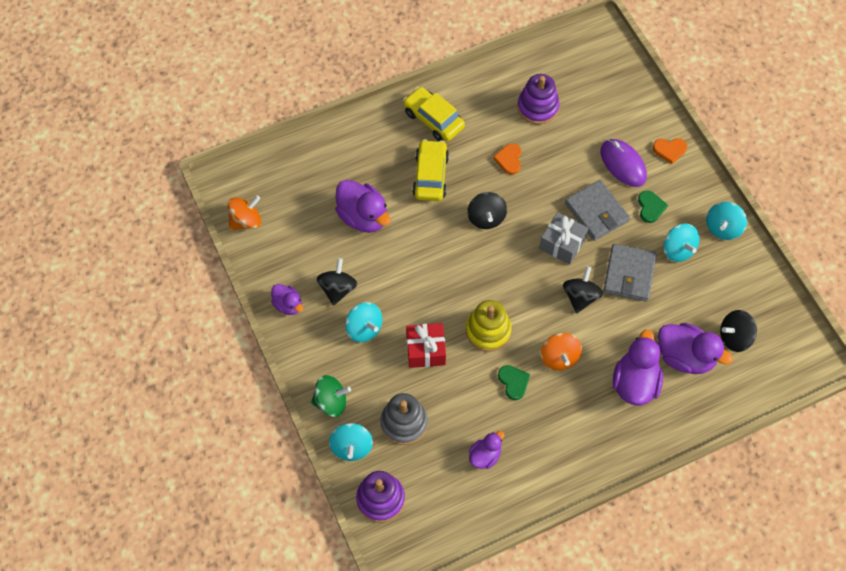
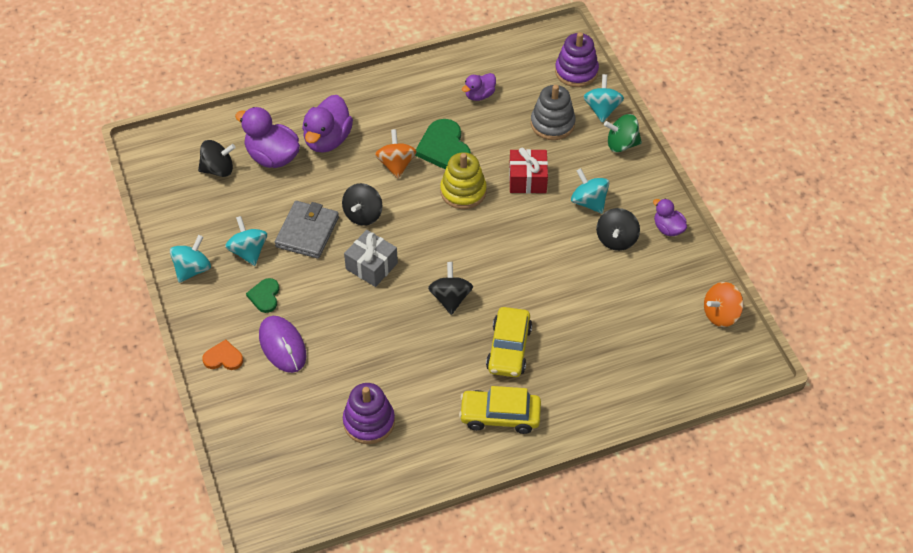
camera: 175 degrees left, 10 degrees down
(363, 217) = (588, 309): purple duck -> none
(433, 119) = (500, 416): yellow car -> yellow car turned 135 degrees clockwise
(509, 159) = (414, 361): orange heart -> none
(513, 382) = (444, 148): green heart -> green heart, size x1.77
(596, 212) = (326, 295): grey wallet -> none

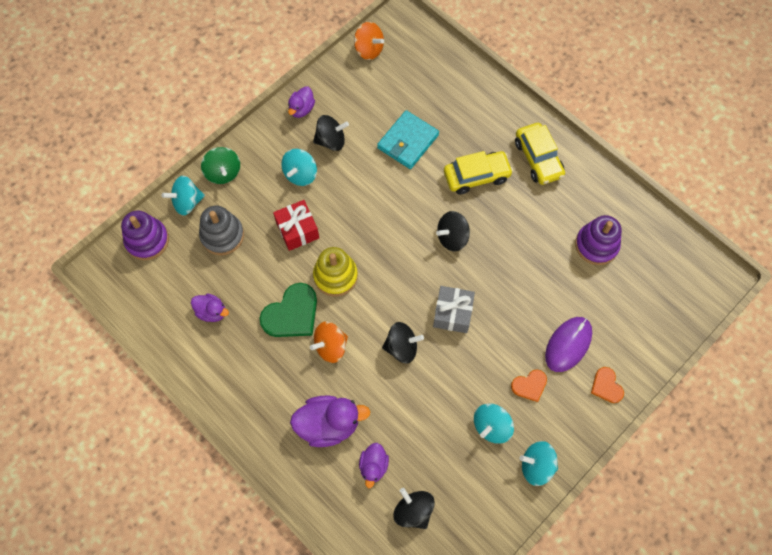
camera: 115 degrees left, 15 degrees up
(265, 296) = (529, 385): green heart -> orange heart
(272, 157) = (373, 466): purple duck -> purple duck, size x0.57
(307, 232) = (444, 386): grey wallet -> none
(582, 304) = (408, 141): none -> turquoise wallet

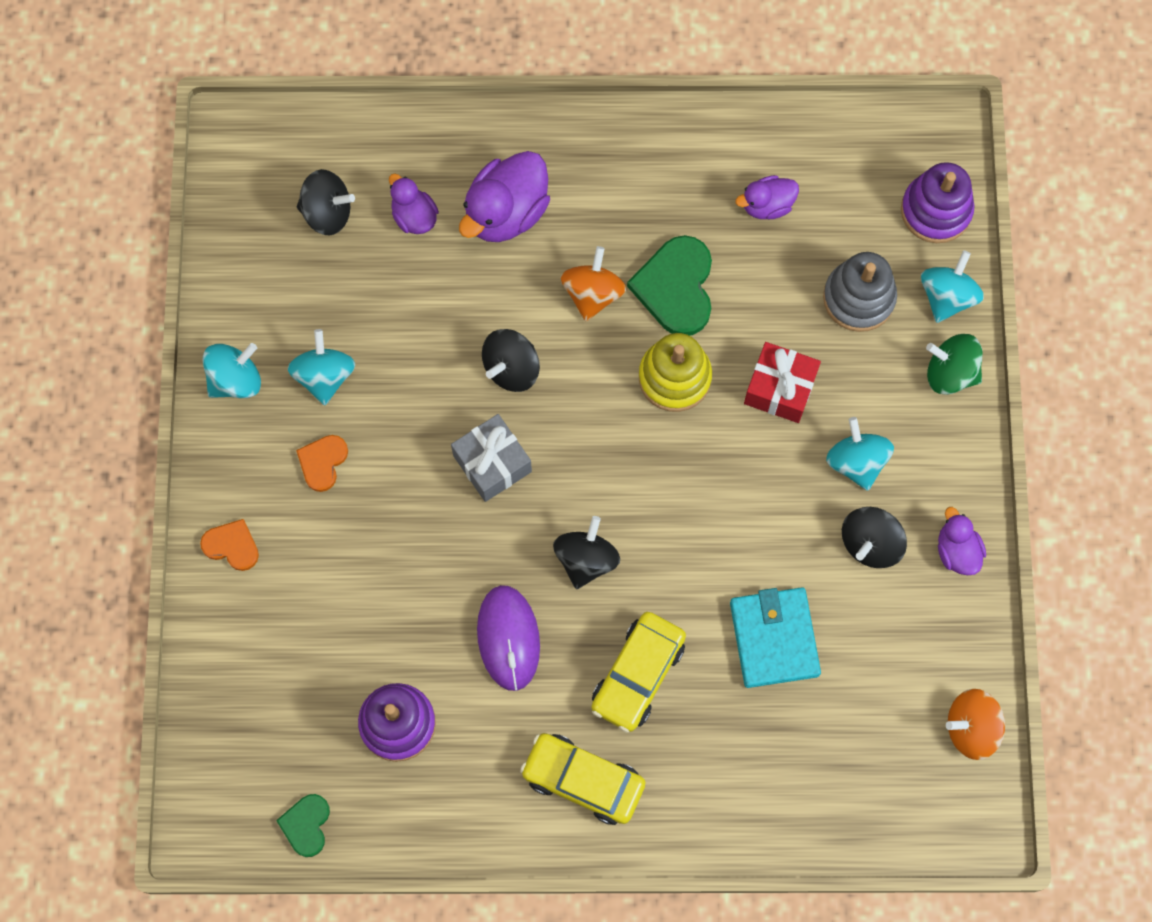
camera: 135 degrees right, 5 degrees up
(568, 344) = (320, 555): purple mouse -> purple mouse (508, 638)
(671, 240) = (306, 825): none -> green heart

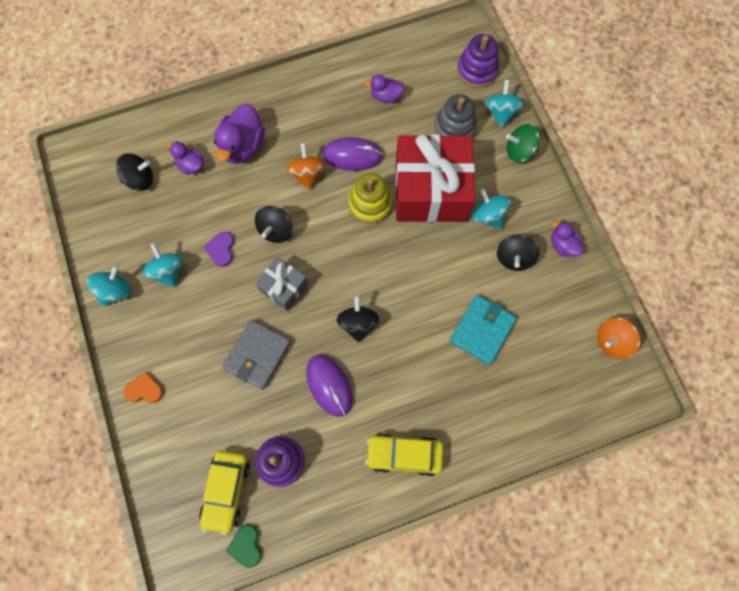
camera: 20 degrees left, 0 degrees up
(322, 462) = (183, 321): orange heart -> none
(416, 369) = (221, 249): none -> purple heart
(416, 554) = (257, 355): none -> grey wallet
(638, 675) = (412, 379): yellow car -> yellow car (226, 491)
(676, 287) = (352, 155): green heart -> purple mouse
(767, 205) = (385, 96): purple duck -> purple duck turned 45 degrees clockwise
(774, 638) = (482, 330): turquoise wallet -> turquoise wallet turned 60 degrees clockwise
(780, 389) = (430, 191): red gift -> red gift, size x2.04

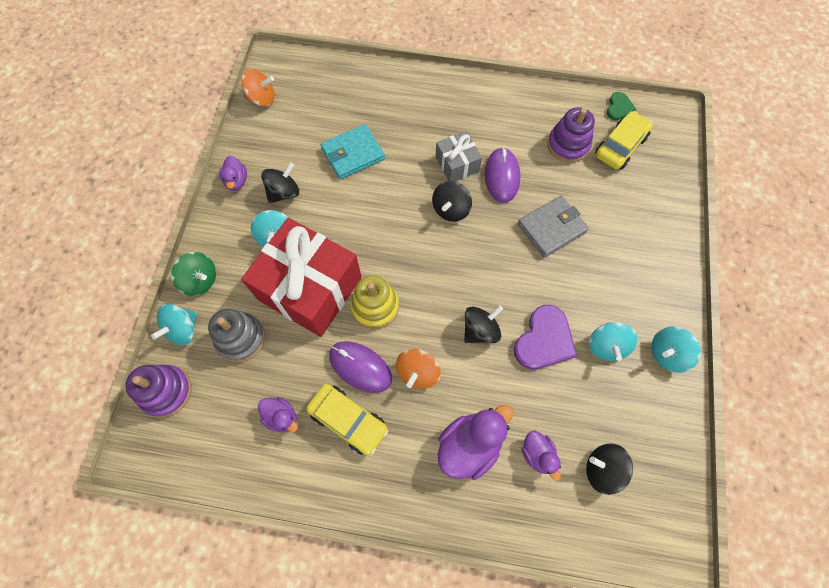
camera: 150 degrees left, 5 degrees down
(144, 389) = (665, 250): orange heart -> none
(221, 249) = (544, 340): purple heart -> purple heart, size x1.77
(284, 287) = (500, 272): grey gift -> grey gift (457, 164)
(404, 454) = (470, 106): yellow car -> yellow car (348, 420)

